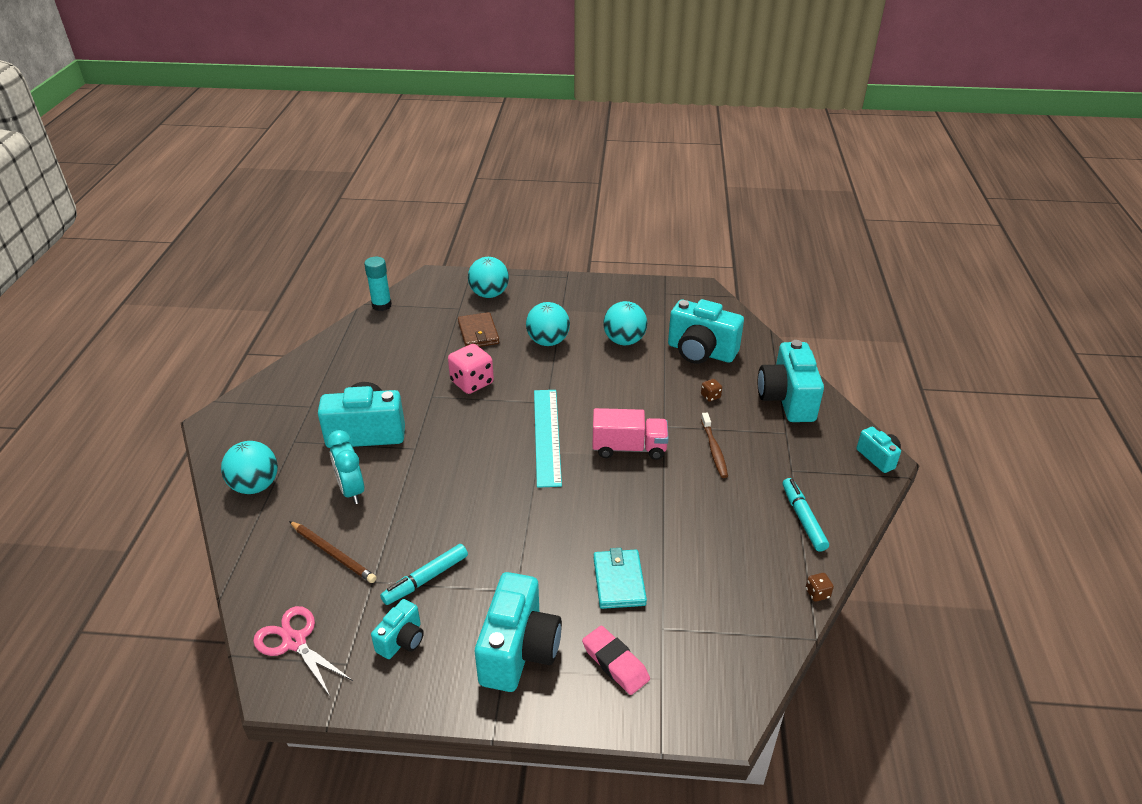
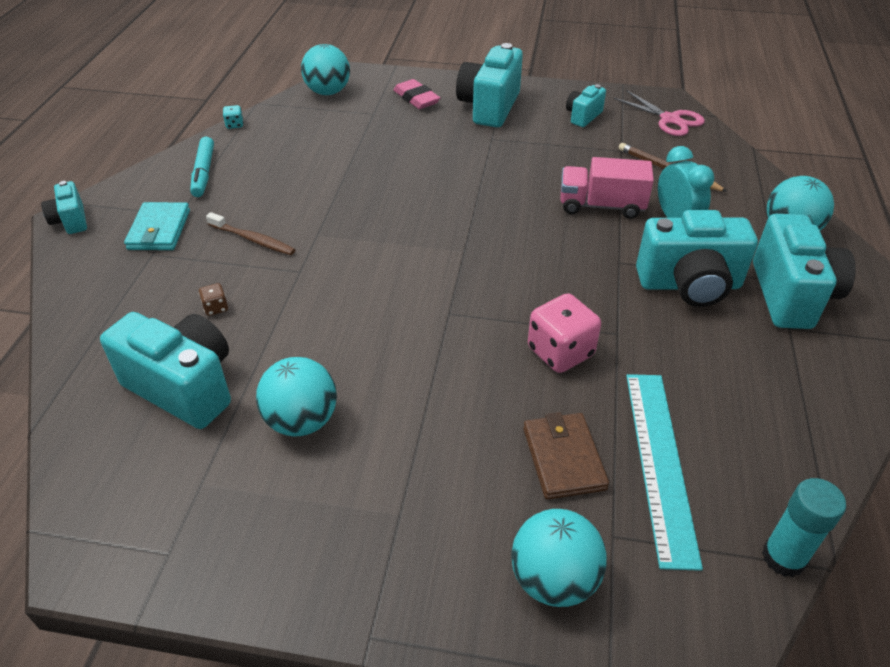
camera: 175 degrees left, 5 degrees up
(426, 579) = (573, 149): turquoise marker -> none
(547, 436) = (452, 267): turquoise ruler -> turquoise ruler (659, 463)
(548, 341) = (436, 428): turquoise ball -> turquoise ball (328, 92)
(619, 581) = (400, 140): turquoise wallet -> turquoise wallet (159, 230)
(629, 448) = (354, 247): pink truck -> pink truck (601, 206)
(714, 449) = (253, 239): brown toothbrush -> brown toothbrush turned 120 degrees clockwise
(787, 399) = (114, 297): turquoise camera -> turquoise camera (791, 295)
(817, 593) = (234, 125): brown dice -> turquoise dice

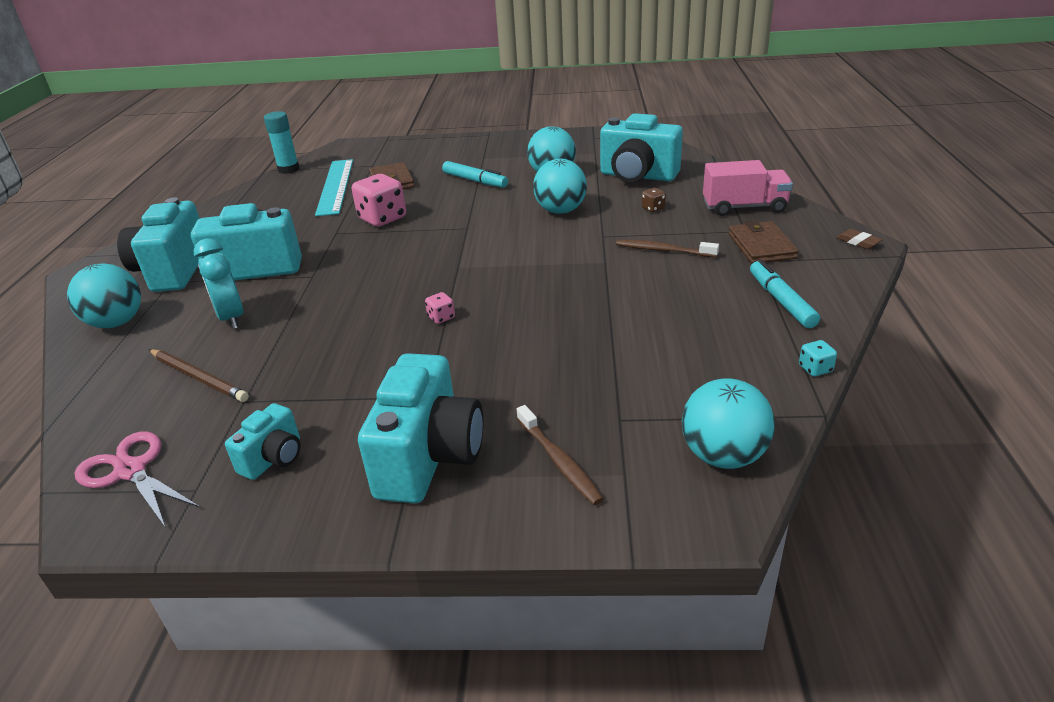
camera: 175 degrees right, 10 degrees down
(70, 221) = (858, 242): turquoise camera -> brown eraser
(159, 230) = (761, 246): turquoise wallet -> brown wallet
(416, 98) = (559, 461): pink eraser -> brown toothbrush
(425, 428) = (475, 181): none -> turquoise marker
(481, 195) = (441, 317): none -> pink dice
(553, 579) = (405, 153): turquoise ball -> turquoise ball (560, 211)
(601, 206) = (306, 323): pink truck -> pink truck (744, 207)

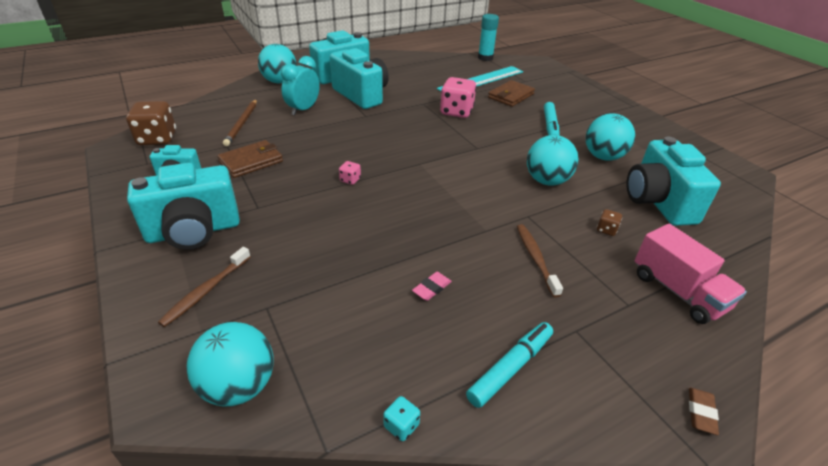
camera: 55 degrees right, 5 degrees up
(130, 471) = (157, 139): pink scissors -> brown dice
(663, 312) = (431, 288): none -> pink eraser
(761, 246) = (607, 326): brown wallet -> brown wallet (251, 161)

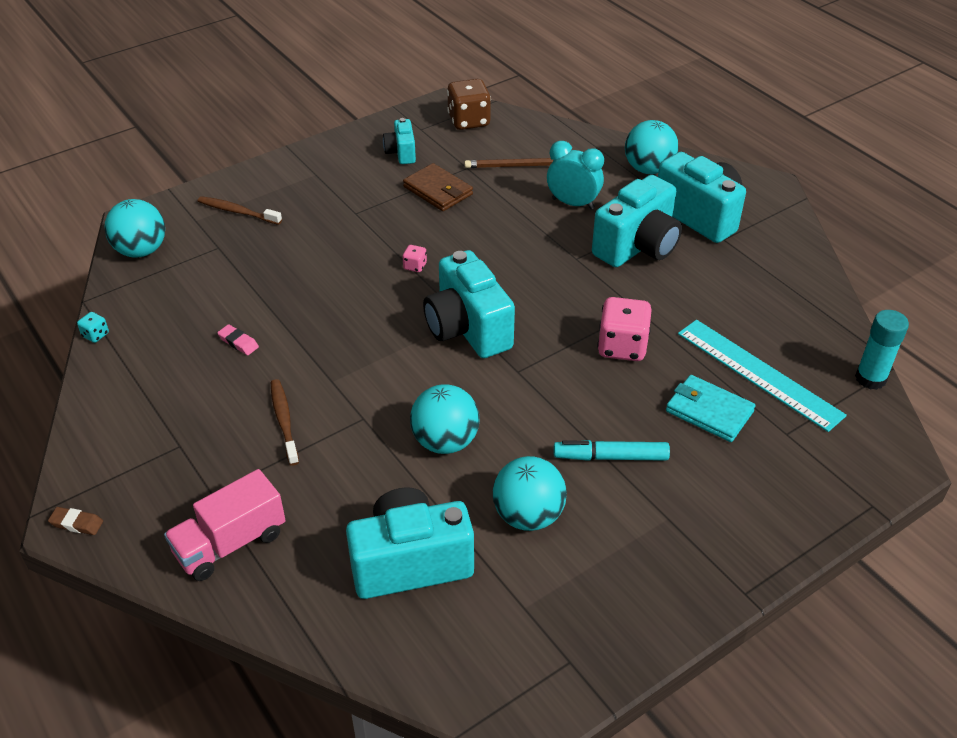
camera: 85 degrees right, 5 degrees up
(194, 231) = (314, 185): turquoise camera -> turquoise camera (467, 329)
(510, 96) = (709, 411): brown wallet -> turquoise wallet
(510, 368) = (140, 396): turquoise marker -> none
(535, 258) = (284, 421): brown toothbrush -> brown toothbrush turned 90 degrees counterclockwise
(606, 230) = (341, 492): brown dice -> none

